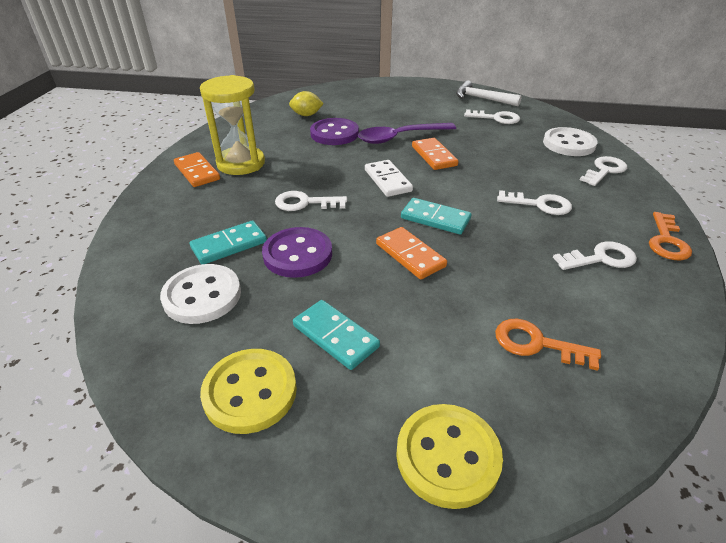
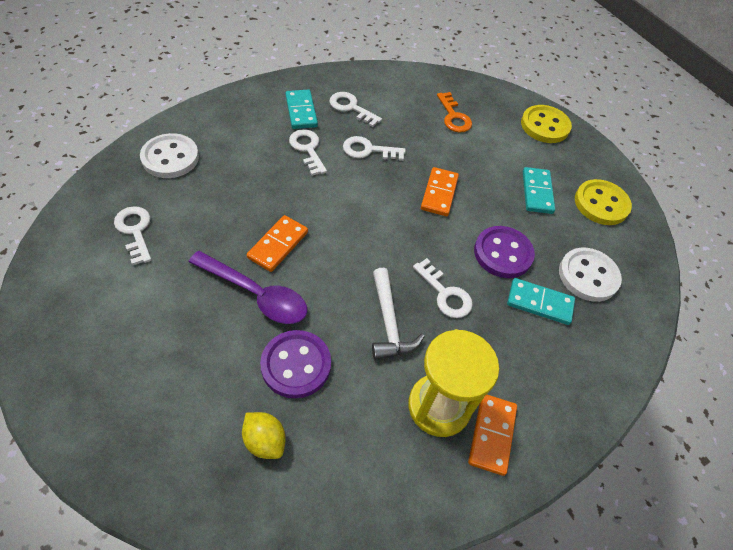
camera: 135 degrees left, 15 degrees up
(387, 180) = (356, 256): white domino -> none
(435, 219) = (384, 199): turquoise domino -> turquoise domino (301, 111)
(482, 99) = (70, 267): white hammer -> white hammer (389, 323)
(604, 170) = (213, 126): white key -> white key (368, 150)
(667, 241) = (302, 84): orange key -> none

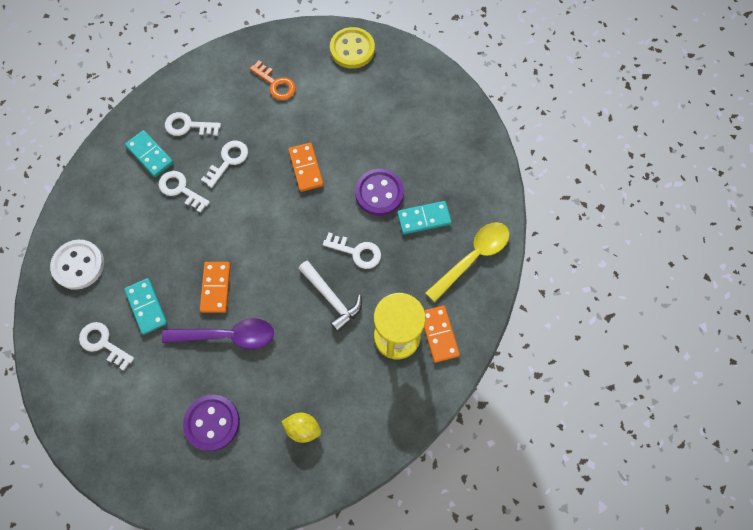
camera: 25 degrees left, 15 degrees up
(296, 365) = (289, 368): purple button -> purple button (212, 423)
(368, 150) = (228, 160): white key -> white key turned 150 degrees clockwise
(537, 192) = (377, 121): turquoise domino -> turquoise domino (146, 307)
(578, 374) = (472, 257): none -> yellow spoon
(588, 276) = (446, 175): white button -> none
(601, 204) = (428, 103): yellow button -> none

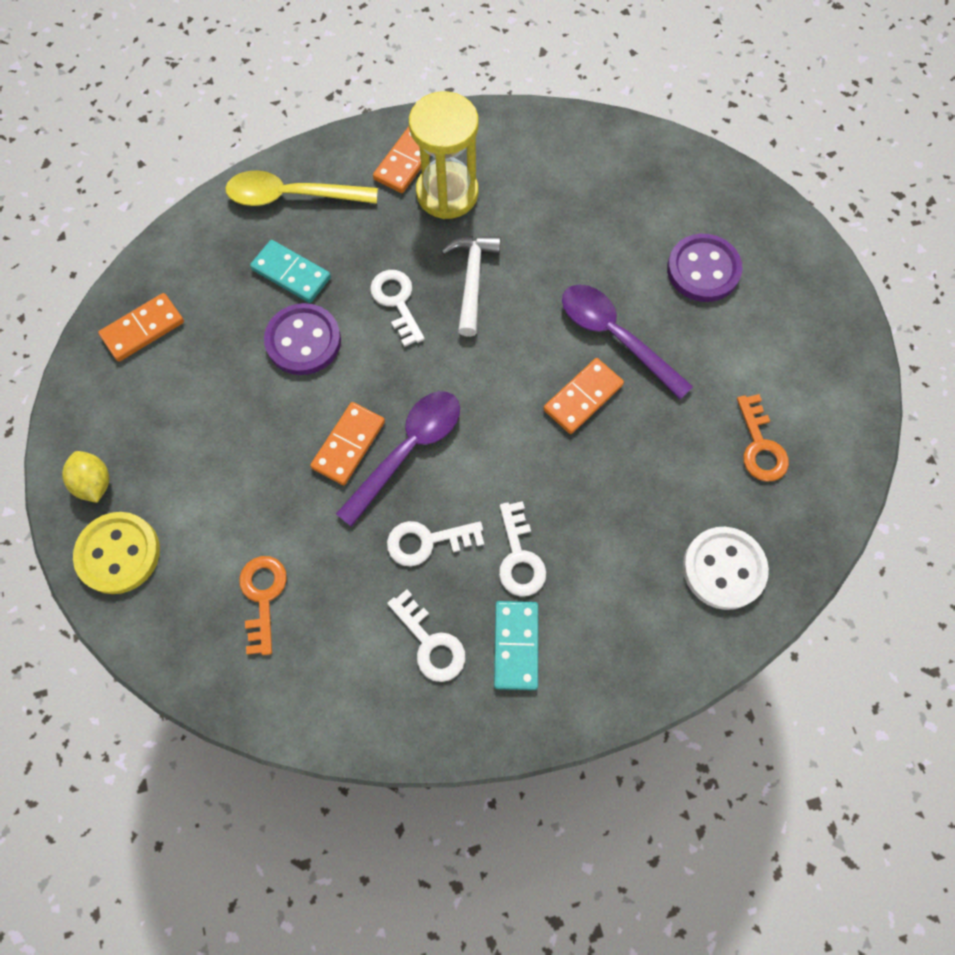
camera: 135 degrees left, 0 degrees up
(103, 343) = (760, 446): white key -> orange key
(146, 307) = (679, 444): turquoise domino -> none
(276, 189) = (408, 450): none -> purple spoon
(303, 428) = (618, 194): yellow lemon -> yellow lemon (94, 483)
(457, 133) = (143, 329): none -> orange domino

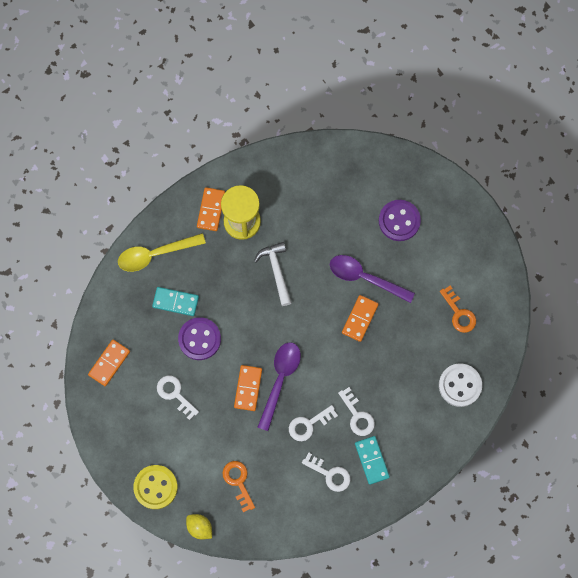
camera: 20 degrees left, 5 degrees up
(94, 483) = (125, 456): yellow lemon -> yellow lemon (200, 527)
(397, 302) = (240, 298): white key -> white key (175, 394)

